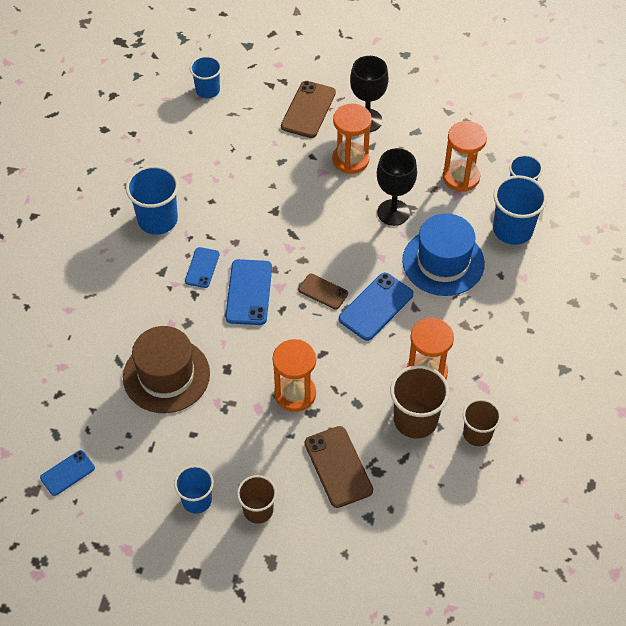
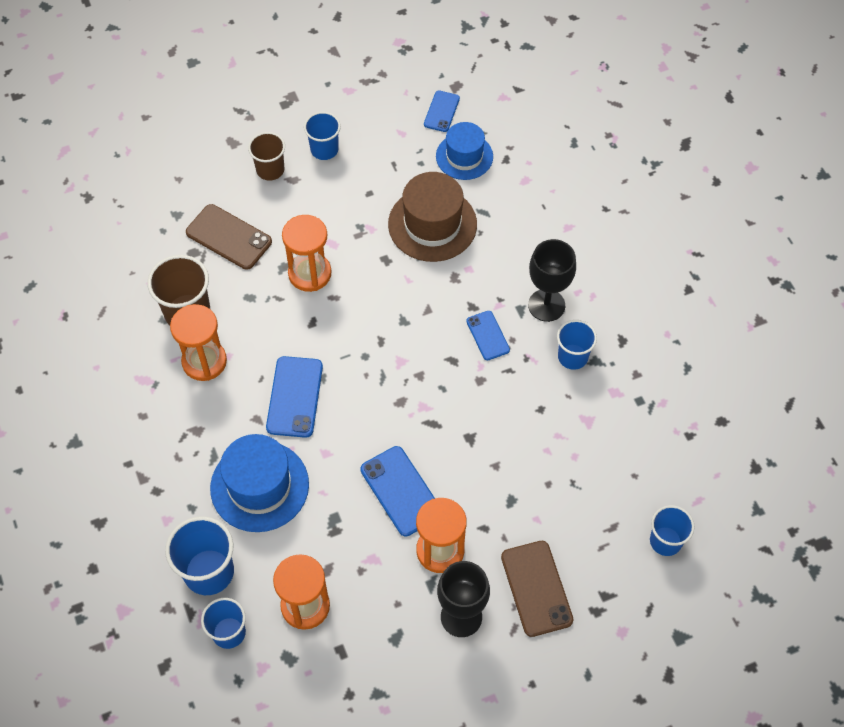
camera: 145 degrees right, 5 degrees up
(88, 418) = (464, 156): none -> blue hat
(157, 220) = (572, 357): blue cup -> blue cup, size x0.65
(248, 292) = (424, 338): blue phone -> blue phone (401, 491)
(323, 292) = (356, 381): brown phone -> none
(393, 212) = (349, 512): black goblet -> black goblet (546, 305)
(477, 434) = (124, 333): brown cup -> none

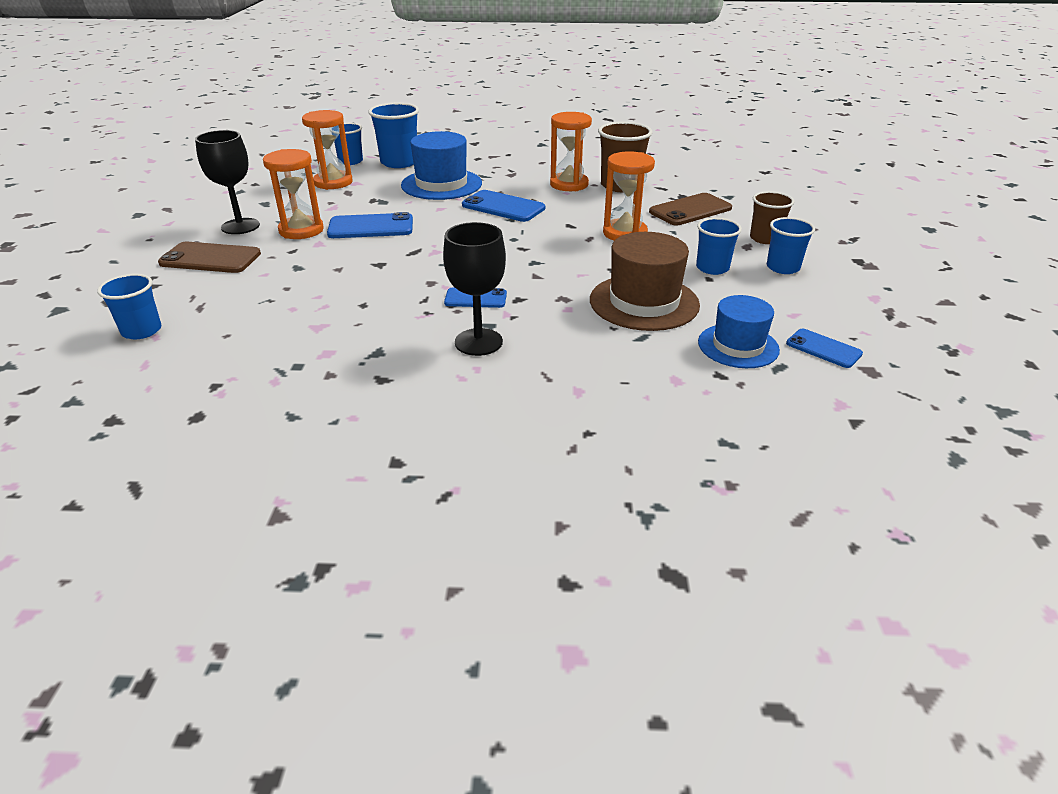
camera: 115 degrees right, 25 degrees down
(572, 357) = (398, 339): blue cup -> blue cup (712, 268)

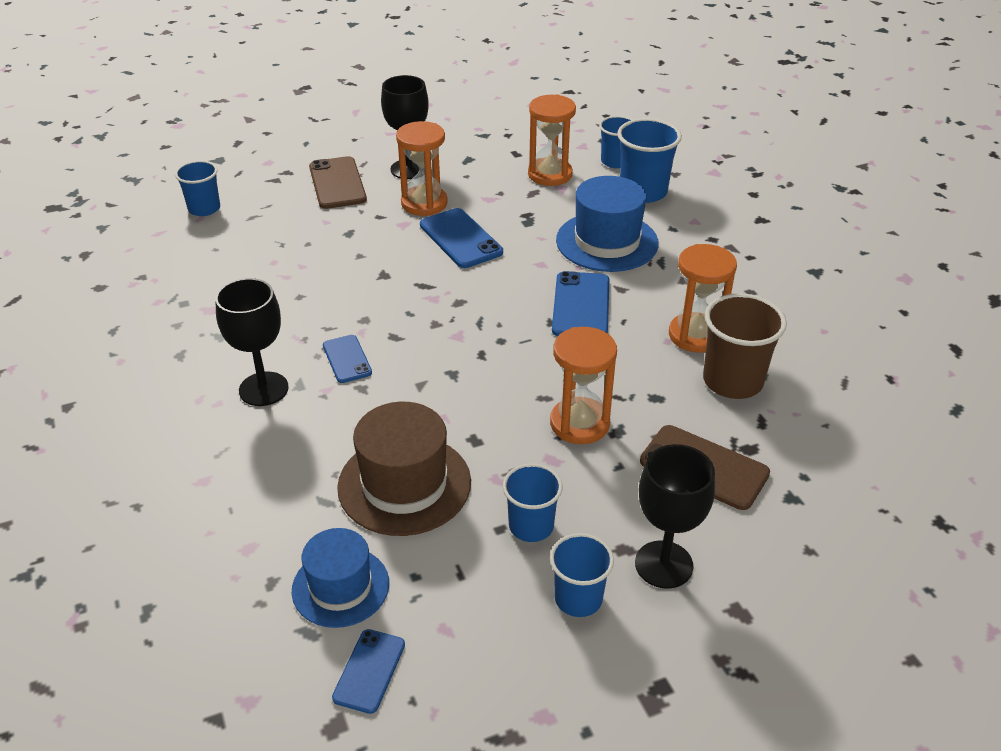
camera: 65 degrees right, 5 degrees up
(765, 238) = (663, 564): brown cup -> black goblet

